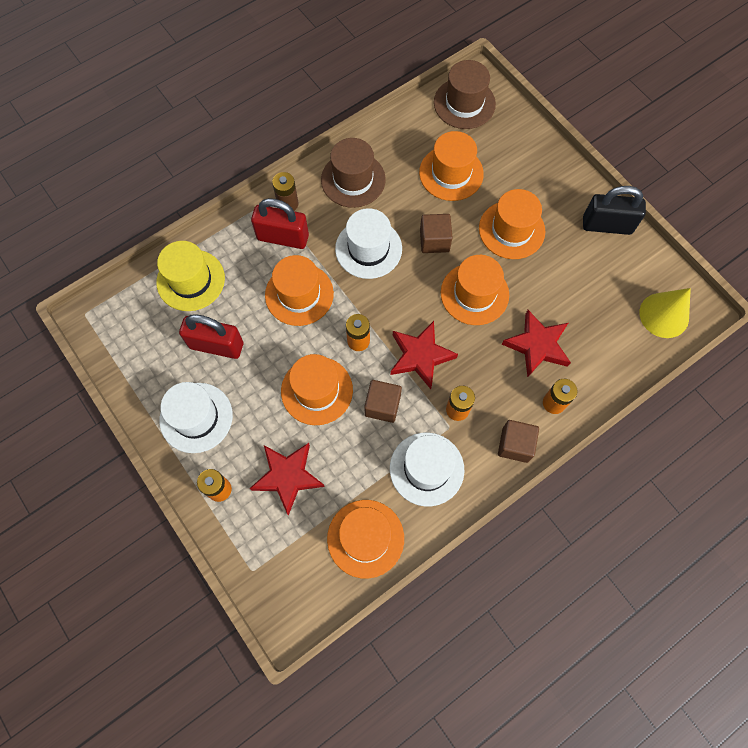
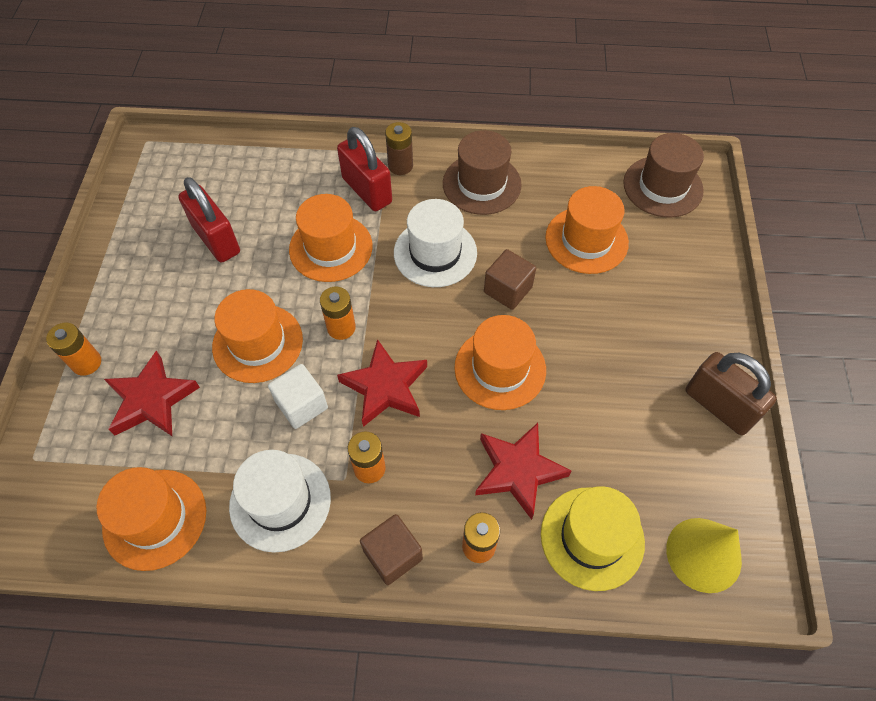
camera: 40 degrees right, 10 degrees down
(191, 280) = (253, 172): yellow hat -> yellow hat (592, 538)
(196, 417) = (136, 286): white hat -> none
(382, 405) = (301, 405): brown cube -> white cube
(511, 230) = (601, 335): orange hat -> none
(607, 225) = (719, 406): black padlock -> brown padlock

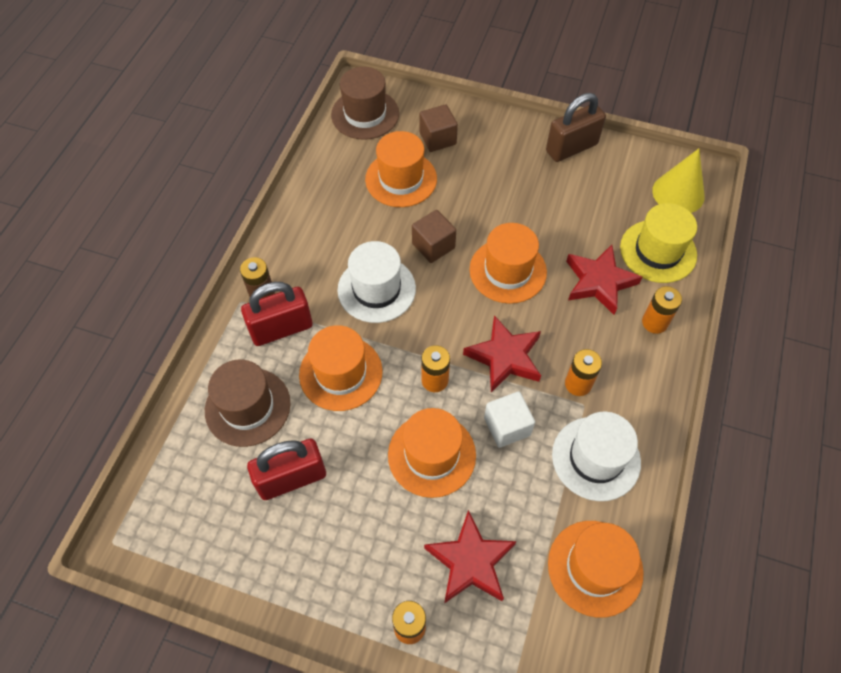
camera: 75 degrees left, 0 degrees up
(393, 555) = (653, 382): brown cube -> brown cube (437, 139)
(481, 184) = (311, 235): brown hat -> brown hat (247, 407)

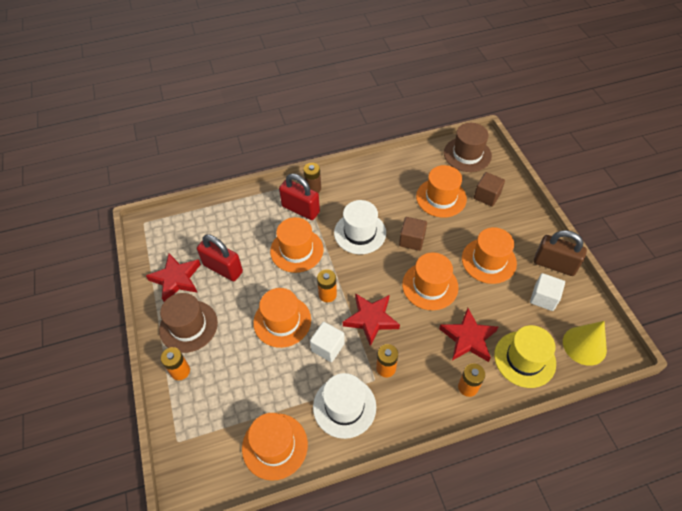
camera: 55 degrees right, 5 degrees down
(247, 407) = (247, 225): brown hat -> brown hat (188, 326)
(470, 561) = (234, 378): red star -> red star (176, 279)
(520, 197) = (488, 260): none -> orange hat
(602, 185) = (543, 298): none -> white cube

